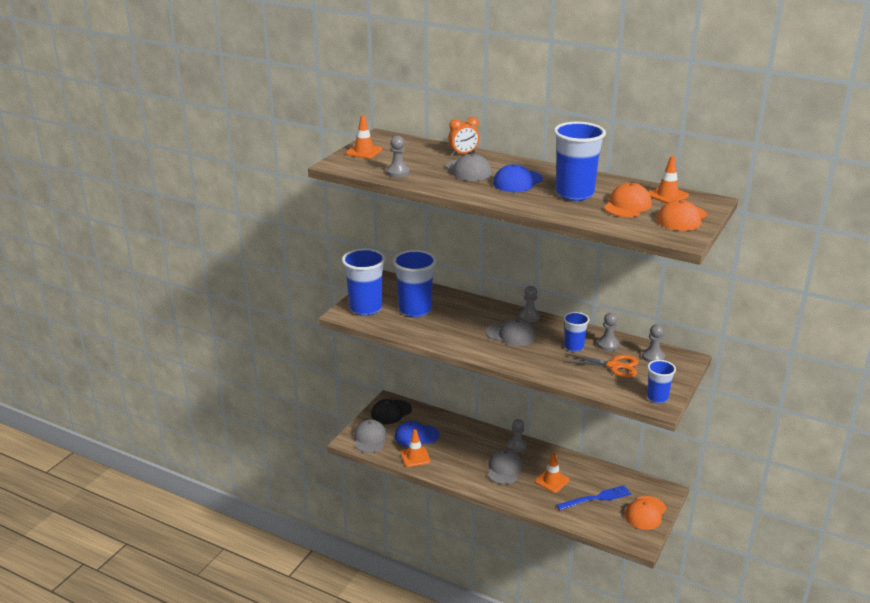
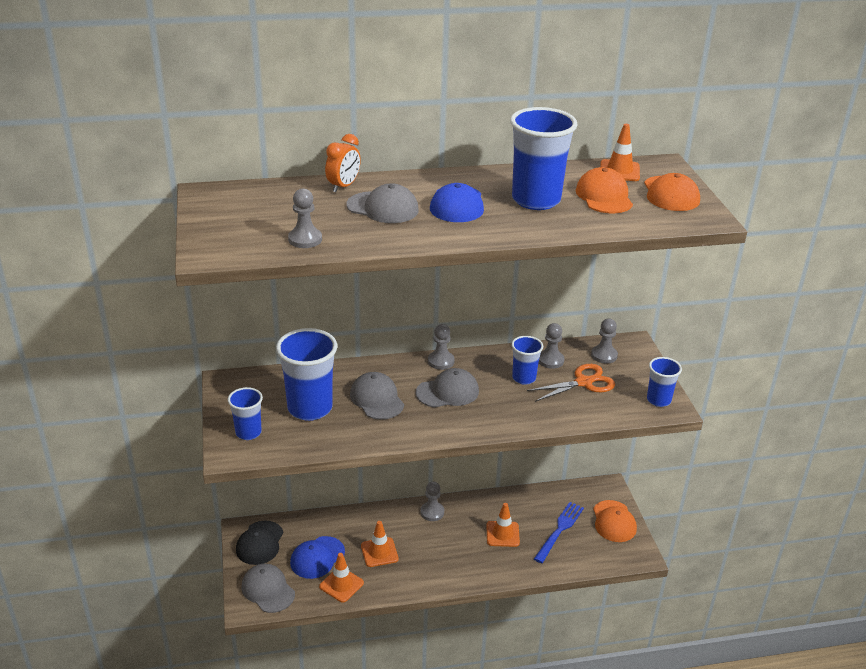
camera: 40 degrees left, 5 degrees up
(364, 151) = (217, 223): orange traffic cone -> orange traffic cone (379, 552)
(365, 308) = (248, 433): blue cup -> blue cup, size x0.56
(504, 469) = (446, 546): grey cap -> grey cap (377, 399)

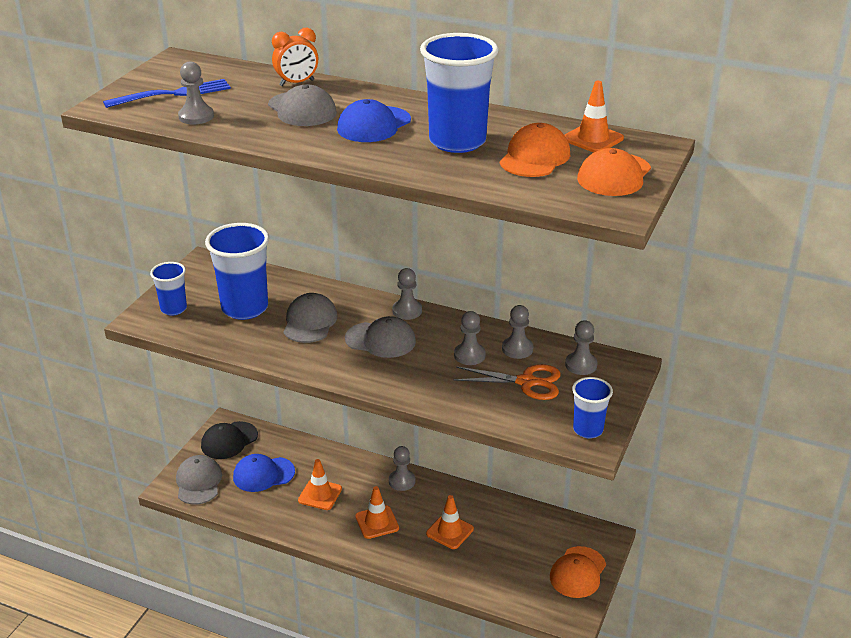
camera: 35 degrees right, 0 degrees up
(341, 585) = (261, 507): orange traffic cone -> orange traffic cone (377, 522)
(524, 378) = (469, 355): blue cup -> grey pawn
(559, 530) = (511, 554): blue fork -> blue fork (173, 94)

